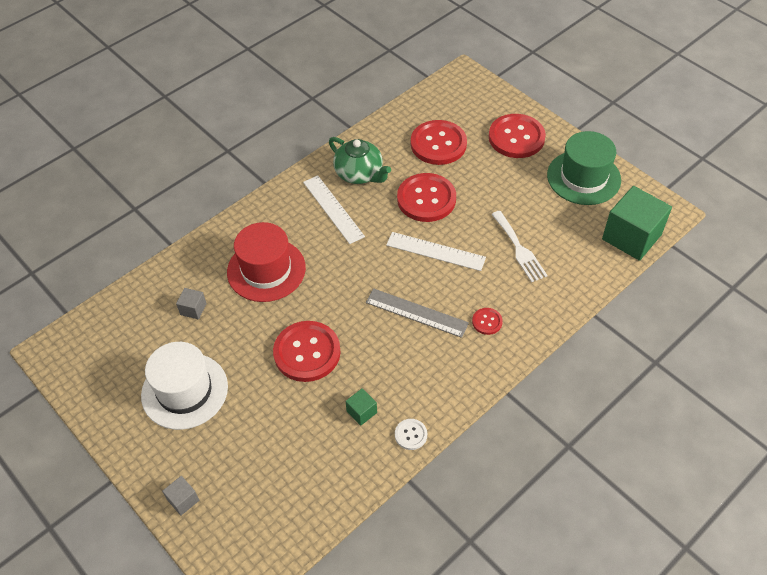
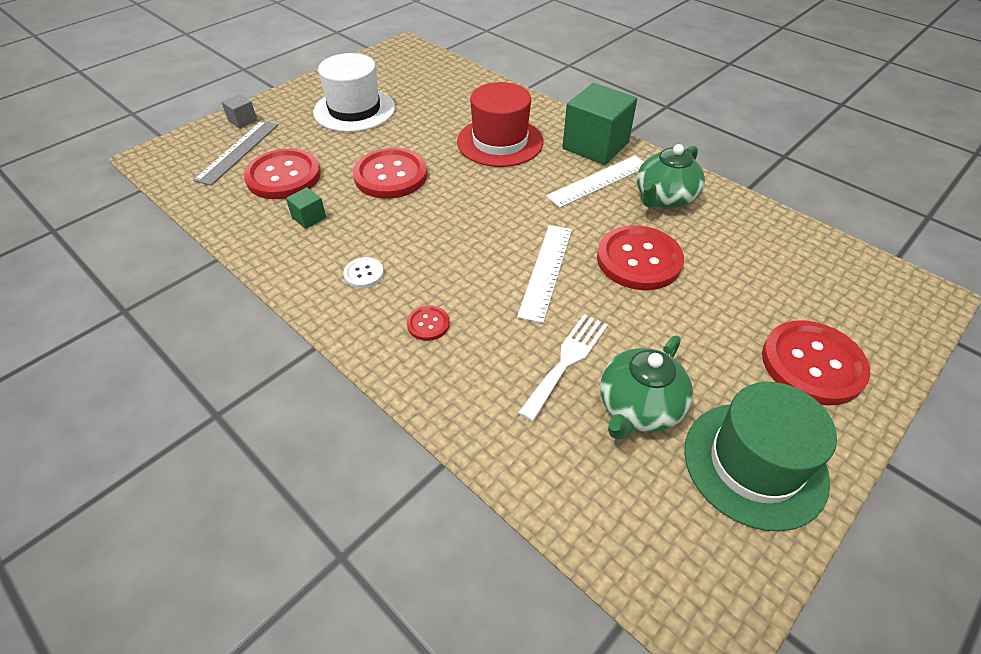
camera: 85 degrees right, 5 degrees down
(193, 309) = (447, 105): grey cube -> none
(411, 435) = (270, 256): white button -> white button (364, 274)
(416, 312) = (443, 256): grey ruler -> grey ruler (238, 152)
(438, 144) = (752, 270): red button -> red button (283, 176)
(518, 248) = (566, 362): white fork -> white fork turned 150 degrees clockwise
(551, 218) = (638, 407): none -> green teapot
(631, 237) = (624, 539): green cube -> green cube (595, 146)

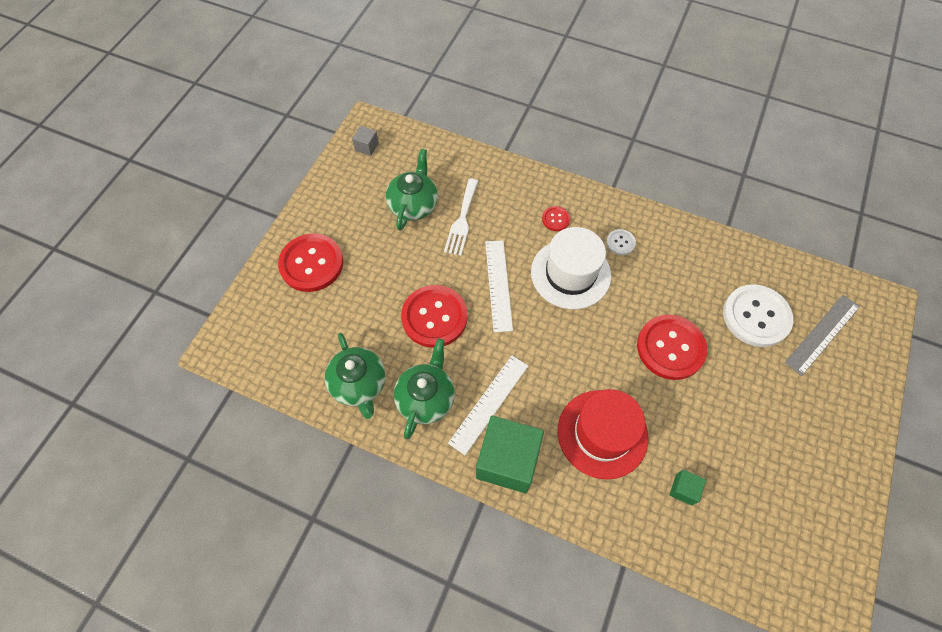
camera: 160 degrees right, 15 degrees up
(238, 152) = (822, 334): grey ruler -> grey ruler turned 45 degrees clockwise
(242, 120) = (864, 380): grey cube -> grey cube (367, 147)
(283, 176) = (756, 316): red button -> white button
(309, 217) = (697, 279): green cube -> green cube (683, 489)
(354, 110) = (776, 438): white hat -> white hat (570, 273)
(739, 224) = (359, 384): none -> green teapot
(754, 464) = (348, 193): green hat -> none

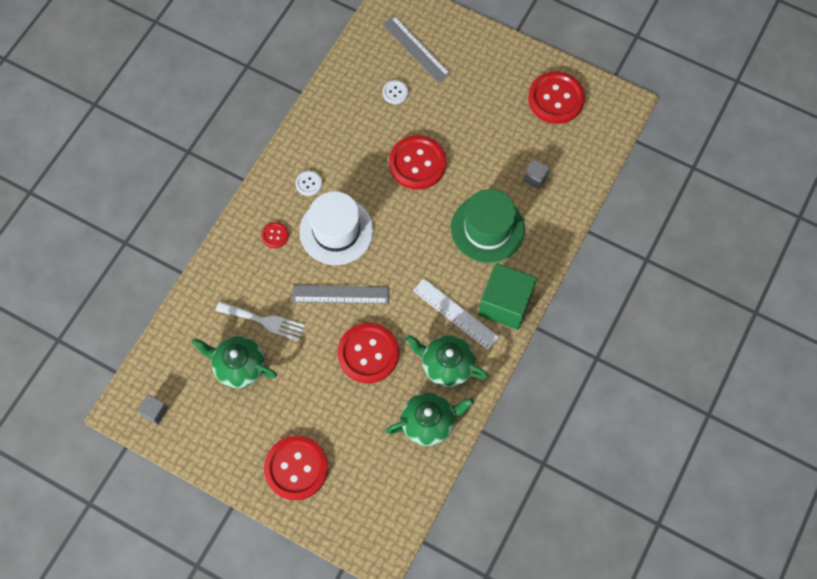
camera: 85 degrees left, 5 degrees up
(498, 285) = (340, 294): white ruler -> grey ruler
(602, 433) = (487, 228): red hat -> green hat
(683, 489) = (535, 178): green cube -> grey cube
(756, 316) = (395, 92): white button -> white button, size x0.46
(808, 512) = (556, 99): none -> red button

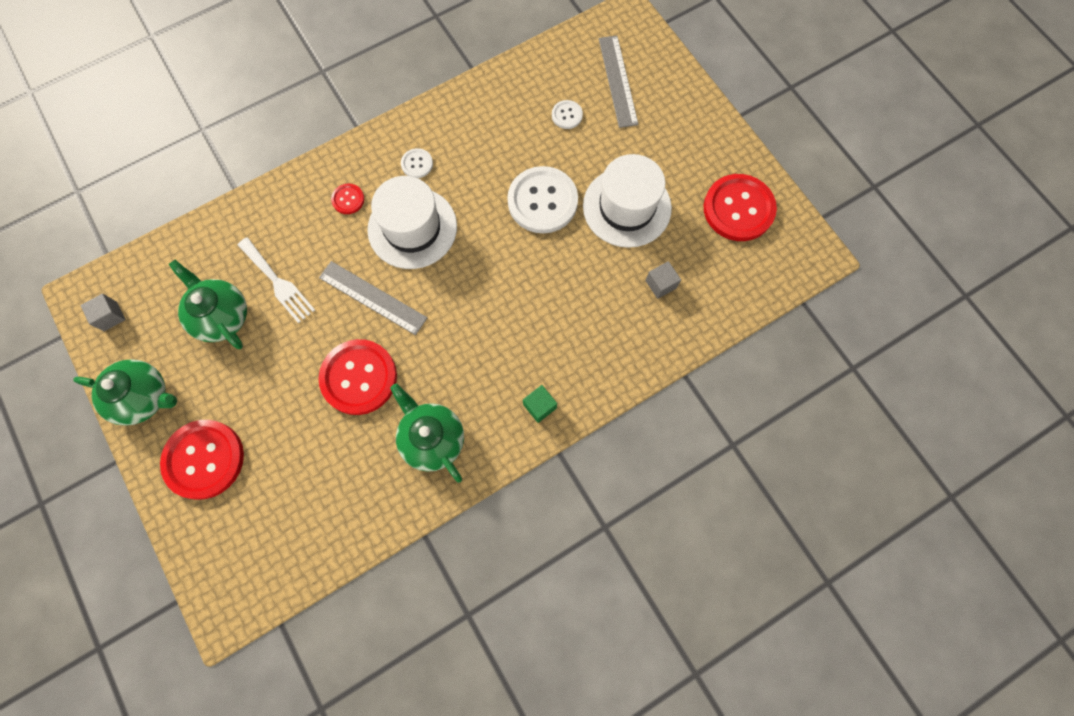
camera: 30 degrees right, 5 degrees up
(417, 163) = (542, 201): red button -> white button
(429, 423) = (372, 492): green teapot -> green teapot (143, 397)
(455, 313) = (479, 386): white ruler -> none
(479, 137) = (627, 207): none -> white hat
(487, 228) = (573, 311): green hat -> none
(505, 304) = (539, 406): green cube -> green cube, size x0.44

